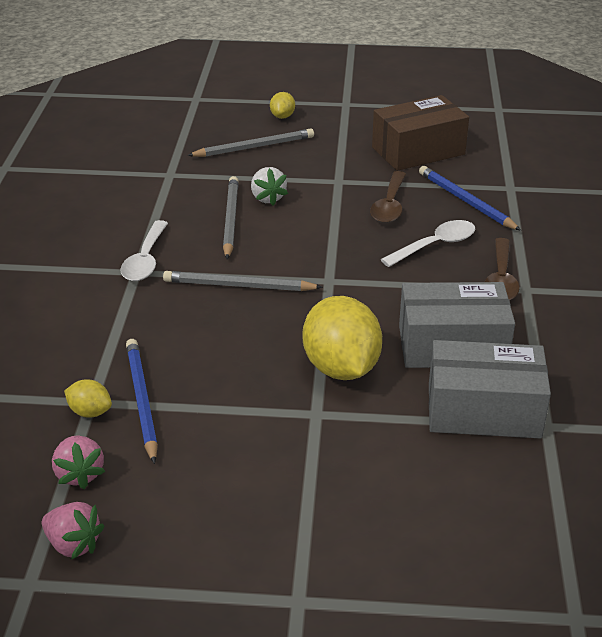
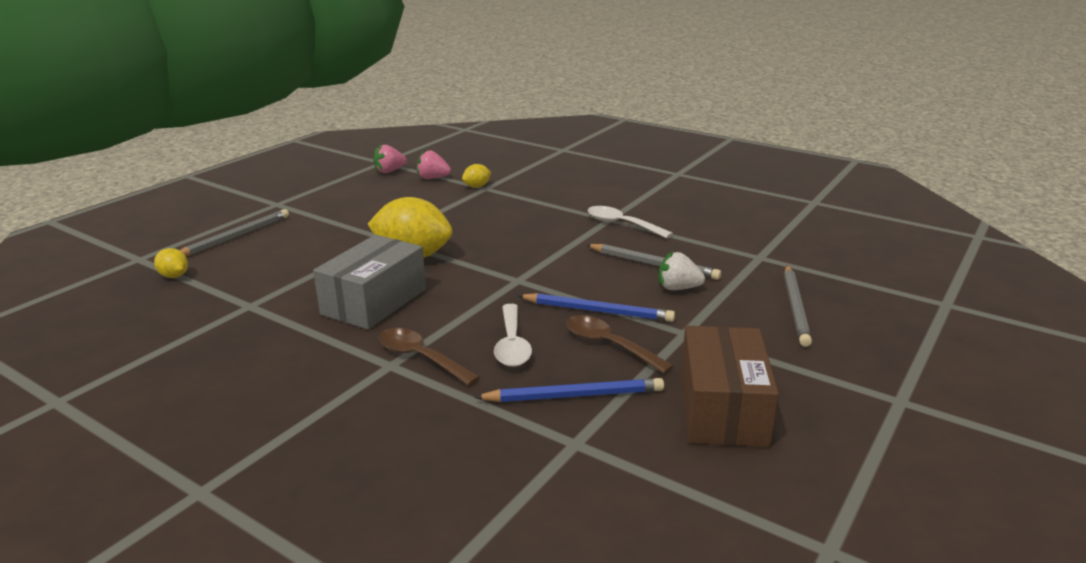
camera: 120 degrees right, 10 degrees down
(141, 401) = (468, 198): blue pencil -> blue pencil (598, 311)
(238, 286) = (551, 246): grey pencil -> grey pencil (235, 237)
(282, 116) = (873, 343): yellow lemon -> yellow lemon (174, 276)
(483, 410) = (299, 289): grey box -> none

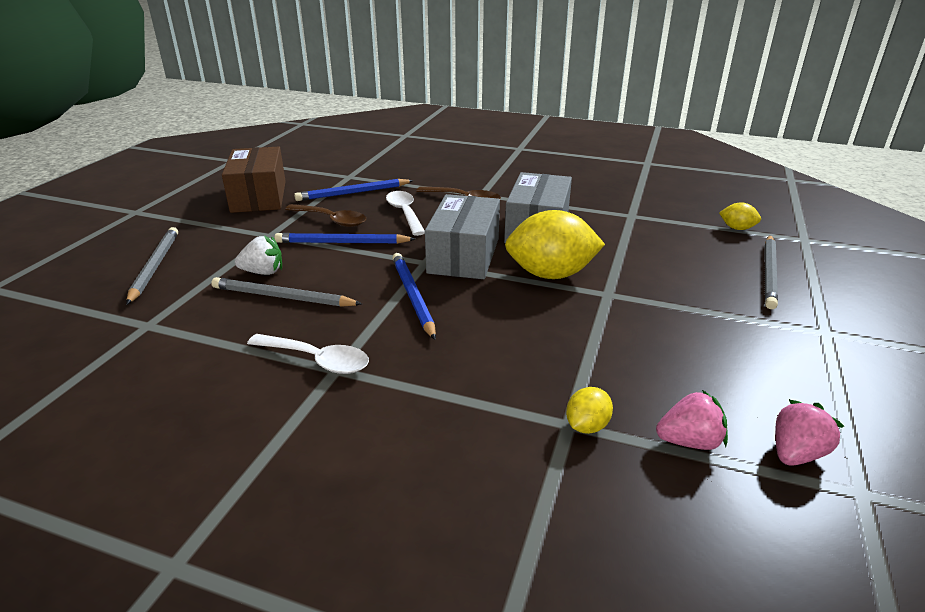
camera: 165 degrees right, 5 degrees up
(476, 281) = (463, 255): none -> grey box
(542, 253) = (412, 296): none -> blue pencil

